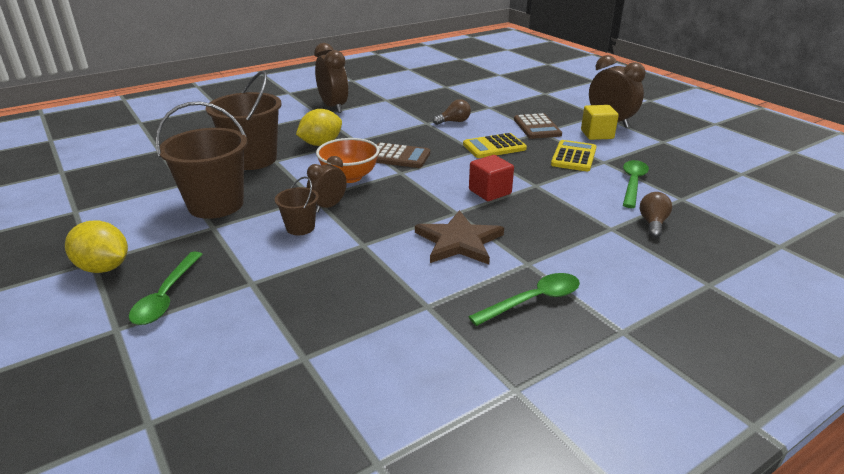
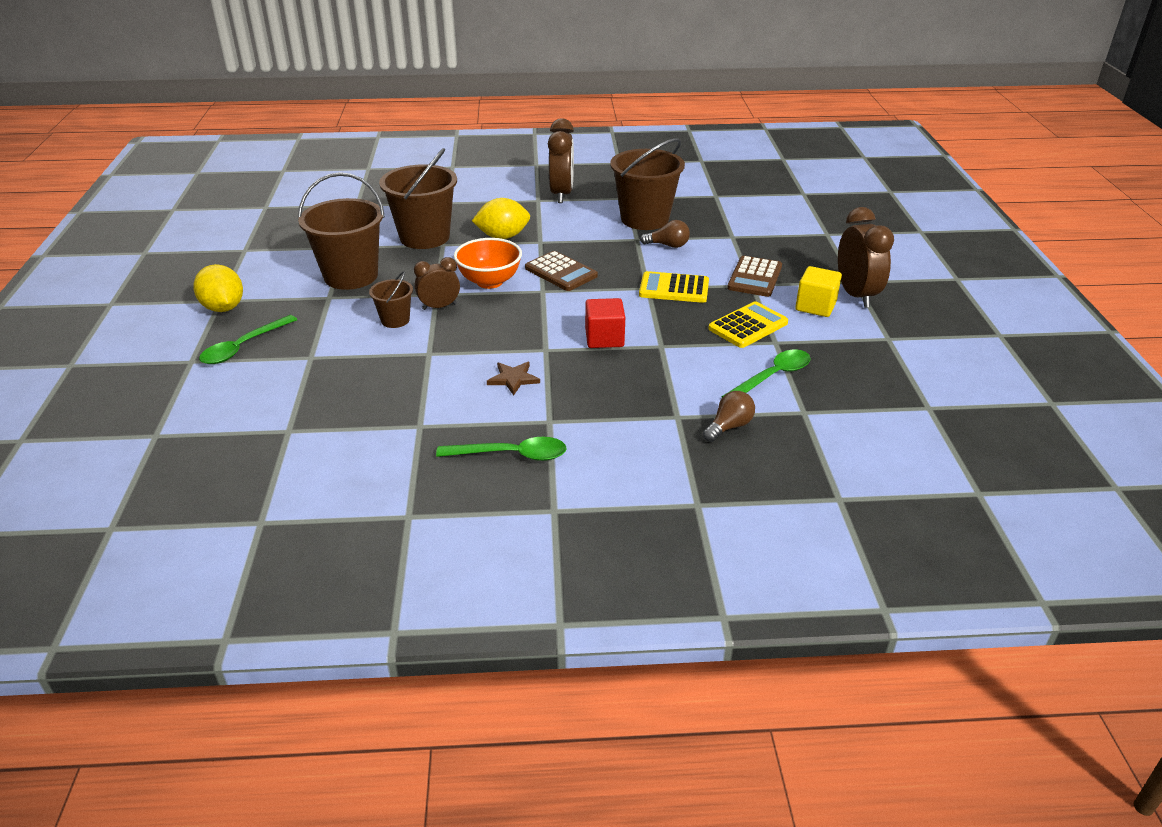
camera: 30 degrees right, 5 degrees up
(416, 109) = (644, 219): none -> brown bucket
(459, 241) = (513, 379): brown star -> brown star, size x0.55

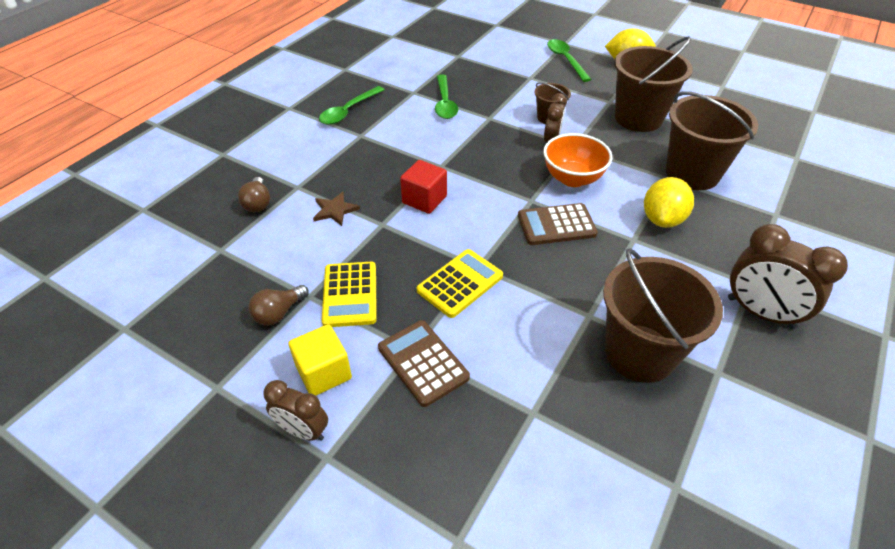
camera: 125 degrees right, 10 degrees up
(513, 379) = (421, 139): brown star -> brown star (335, 210)
(668, 245) = (554, 333): brown light bulb -> brown light bulb (279, 313)
(772, 377) = (273, 260): green spoon -> green spoon (445, 103)
(856, 295) = (303, 430): brown clock -> brown clock, size x0.61

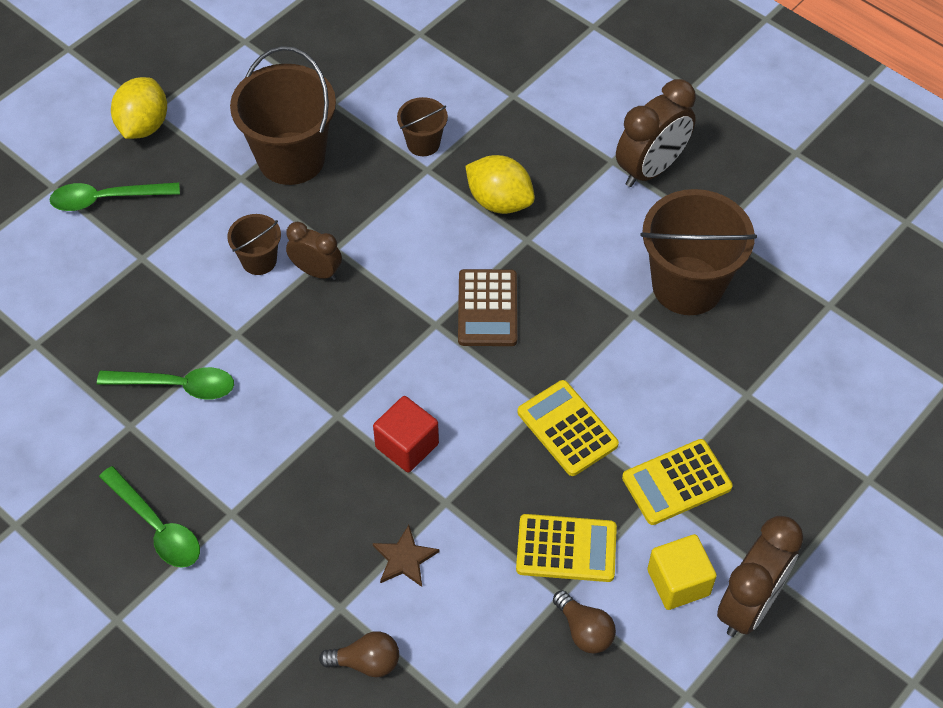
camera: 80 degrees left, 10 degrees up
(303, 430) = (749, 604): brown clock -> brown clock, size x1.64
(423, 362) = (676, 482): brown calculator -> yellow calculator
(572, 178) = (403, 268): orange bowl -> none
(692, 173) = (423, 143): brown bucket -> brown bucket, size x0.50

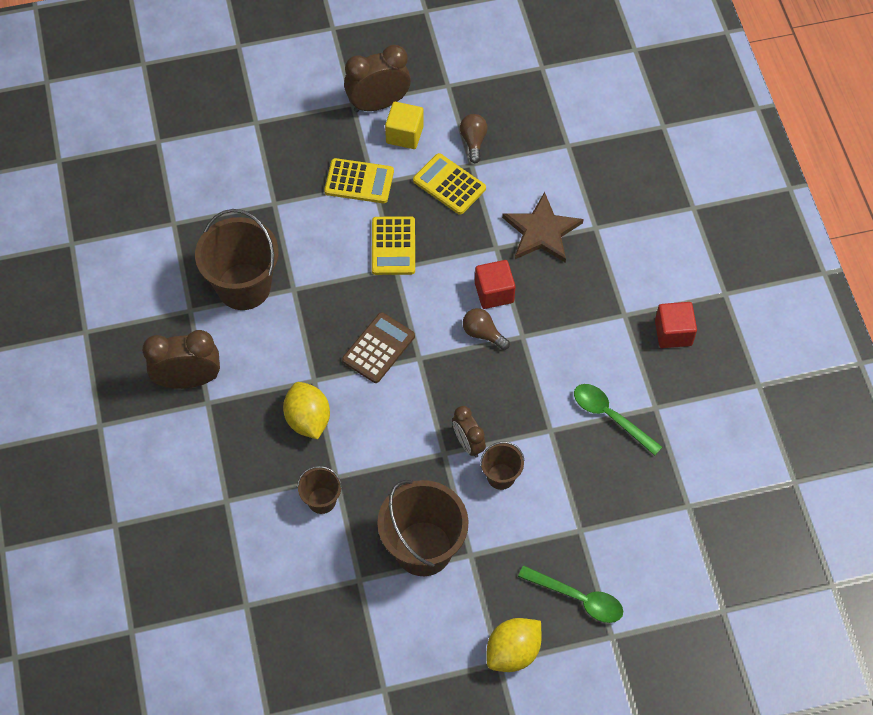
camera: 145 degrees left, 5 degrees up
(156, 526) = (673, 333): green spoon -> red cube
(366, 662) = (599, 192): brown light bulb -> brown light bulb (483, 334)
(404, 559) = (542, 231): brown star -> brown star, size x1.81

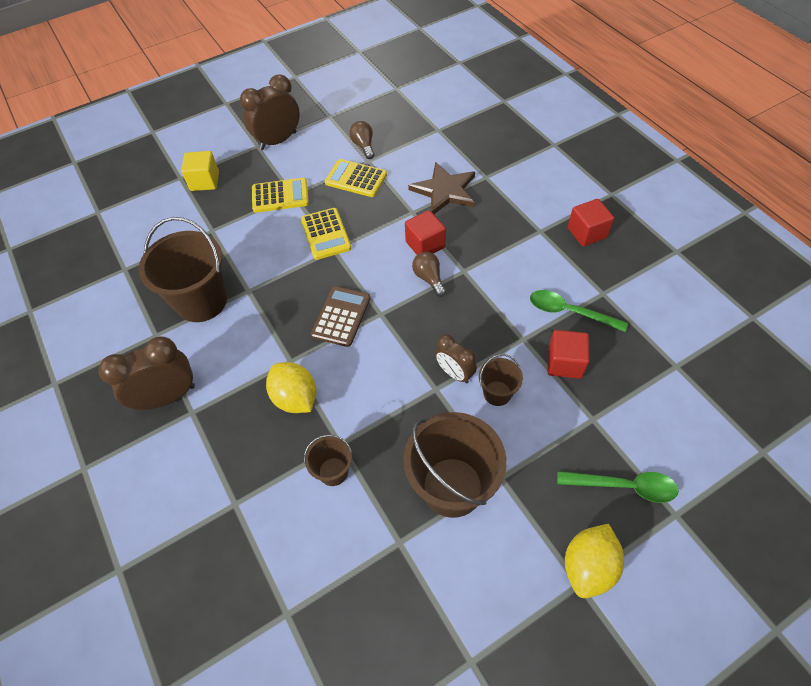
camera: 15 degrees left, 5 degrees down
(404, 134) = (306, 155): yellow cube -> yellow cube (205, 181)
(483, 334) = (429, 278): brown light bulb -> brown light bulb turned 45 degrees clockwise
(579, 468) = (564, 363): none -> red cube

